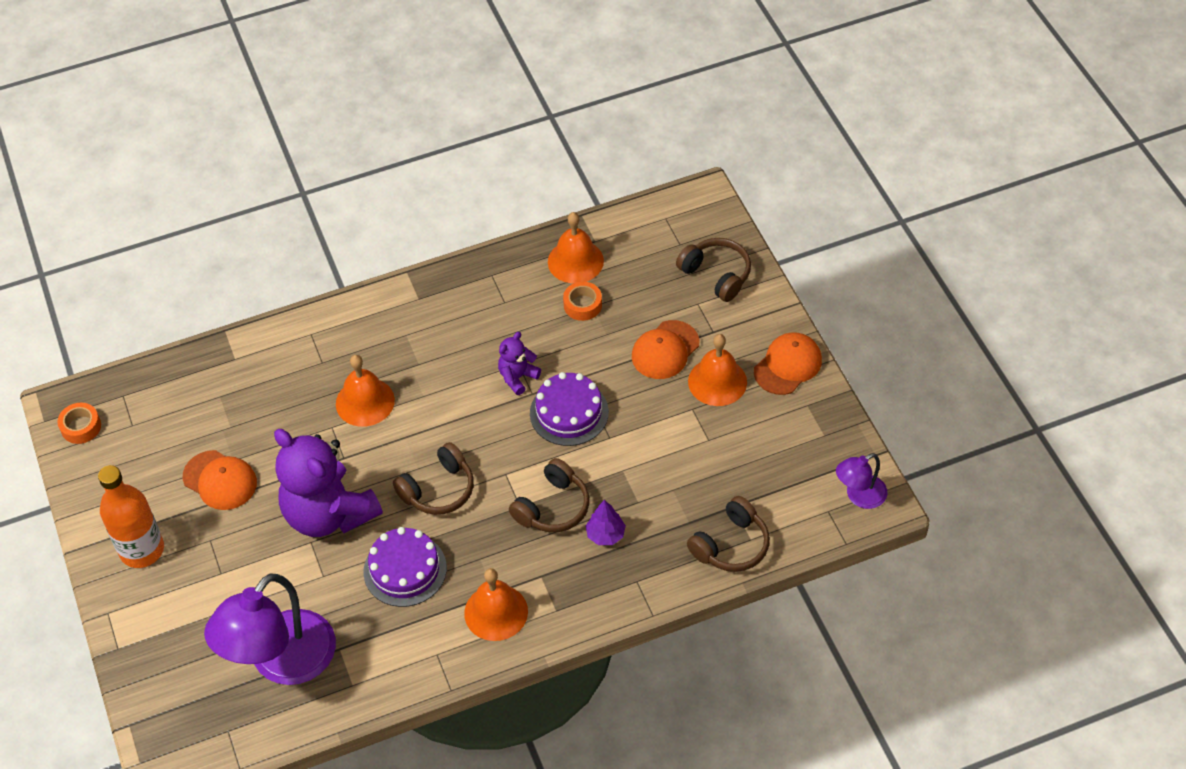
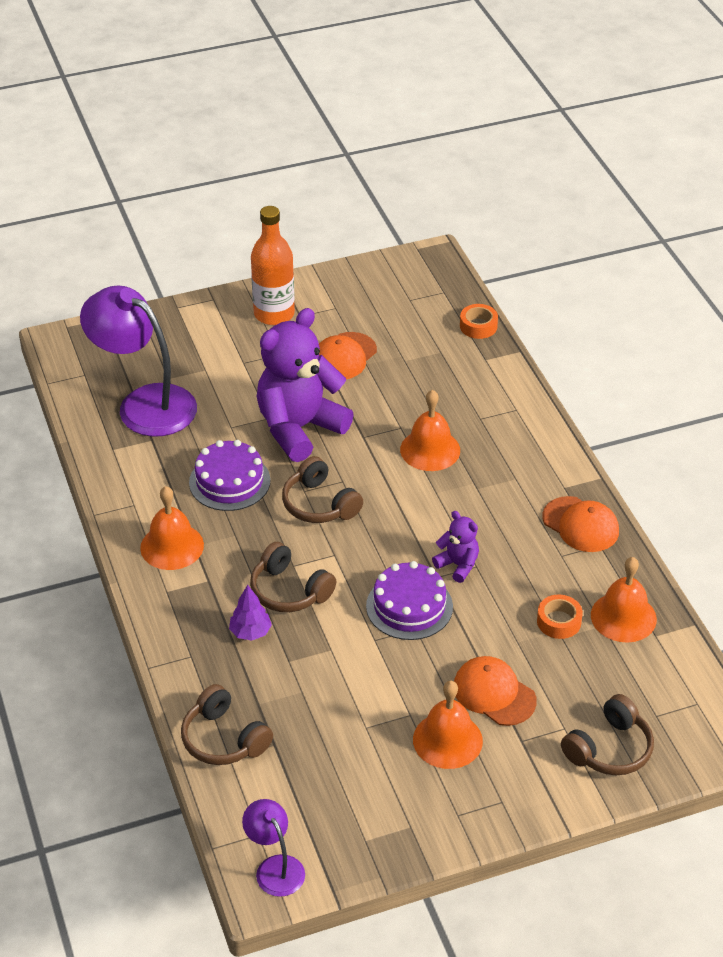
camera: 90 degrees right, 10 degrees down
(81, 427) = (409, 270): orange tape -> orange tape (478, 326)
(788, 365) = (470, 811): orange cap -> orange cap (580, 525)

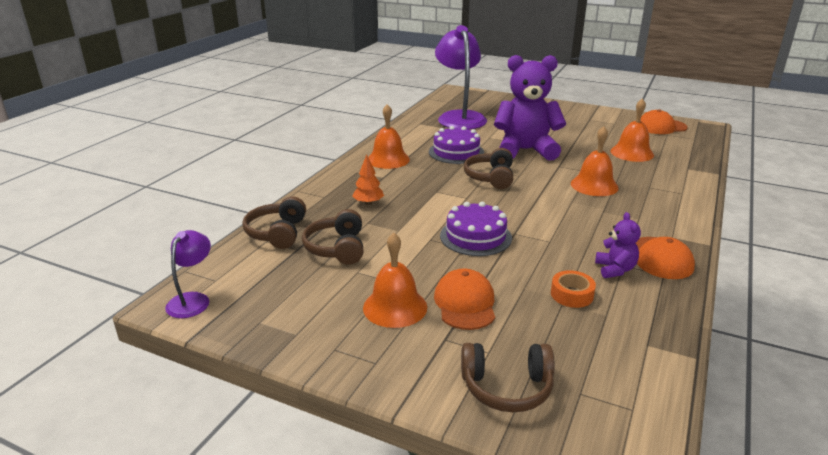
camera: 45 degrees right, 15 degrees down
(250, 632) = (368, 203): purple tree -> orange tree
(274, 314) = (575, 115): orange bottle -> none
(289, 591) = (417, 199): brown headphones -> brown headphones (337, 248)
(344, 357) = (593, 138): orange cap -> orange cap (661, 127)
(458, 565) = (537, 235): purple teddy bear -> purple teddy bear (615, 269)
(478, 326) = (701, 156): orange tape -> none
(623, 617) = (631, 319): orange bell -> orange bell (632, 153)

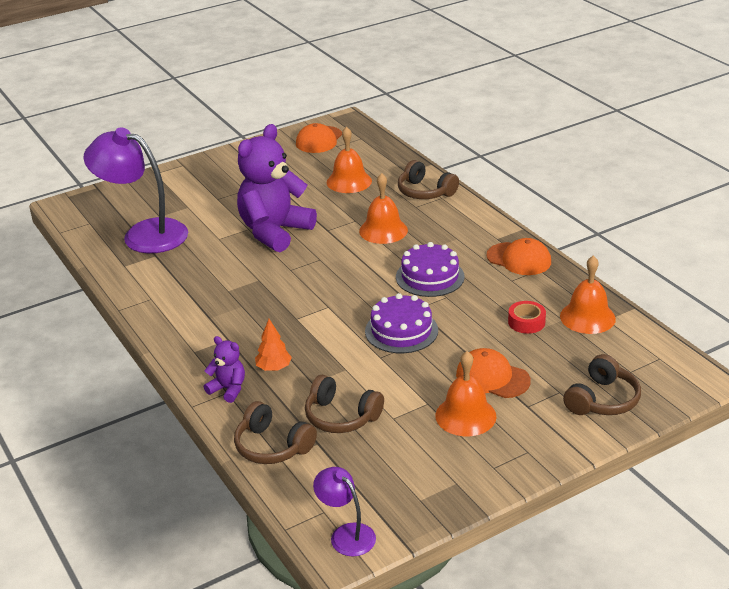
camera: 55 degrees left, 5 degrees up
(388, 159) = (190, 321): orange bell -> orange bell (587, 317)
(456, 152) = (227, 272): purple cake -> purple cake (430, 277)
(490, 177) = (305, 276): brown headphones -> brown headphones (425, 192)
(572, 294) = (526, 322): orange tape -> red tape
(615, 269) = (514, 287): purple teddy bear -> purple teddy bear (228, 389)

